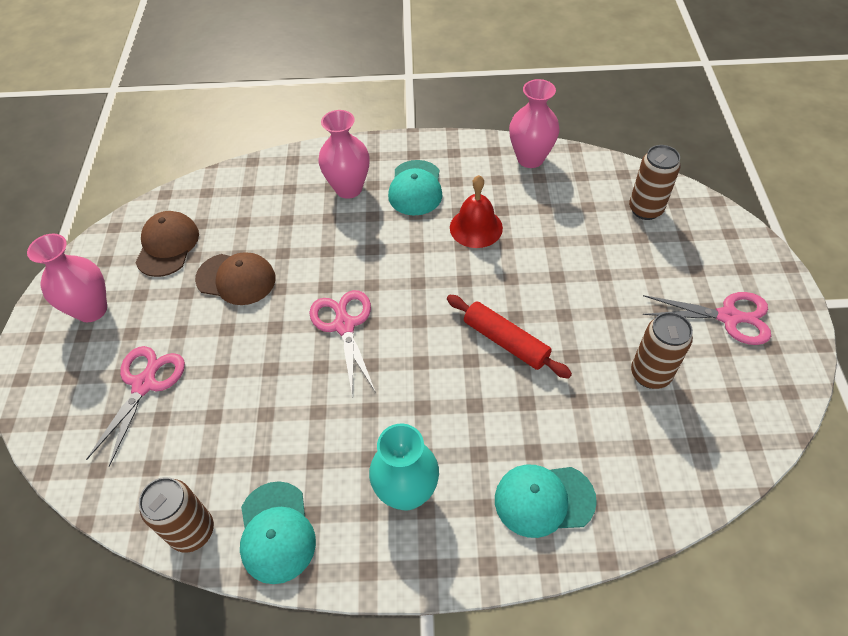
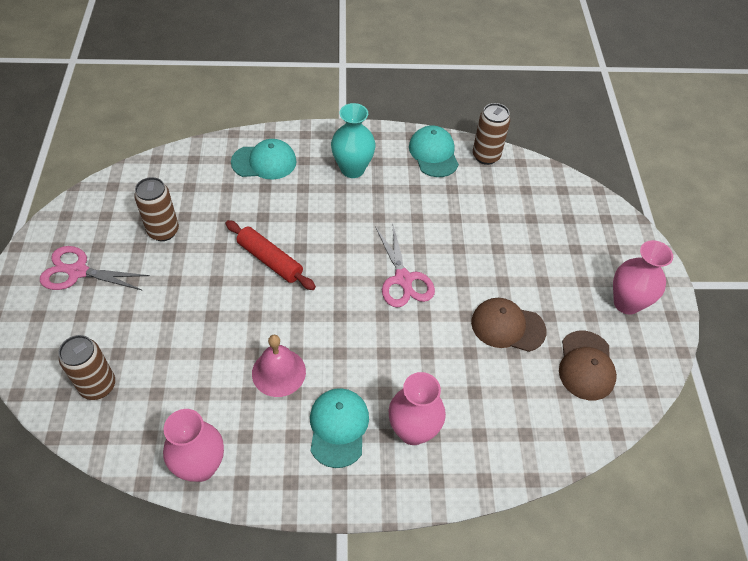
camera: 175 degrees right, 0 degrees up
(144, 384) = (553, 241): pink scissors -> none
(476, 227) = (278, 372): red bell -> pink bell

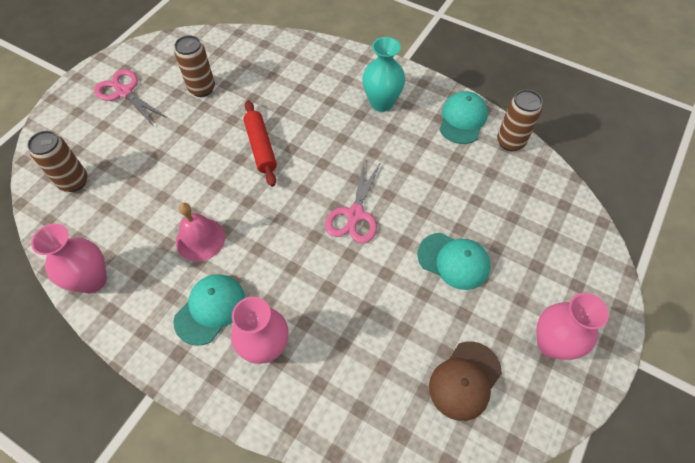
camera: 35 degrees right, 5 degrees up
(264, 162) = (315, 67): turquoise cap -> turquoise cap (453, 261)
(507, 326) = (416, 303): brown cap -> none

